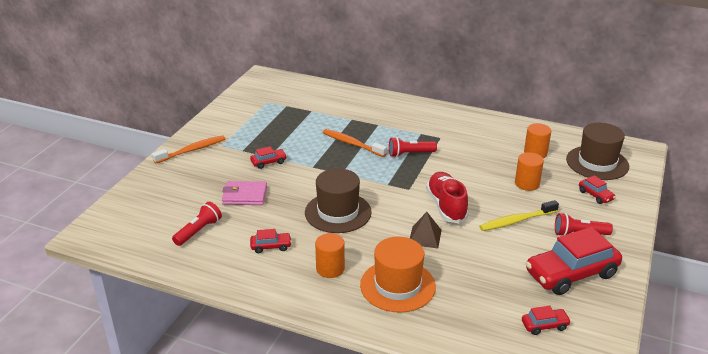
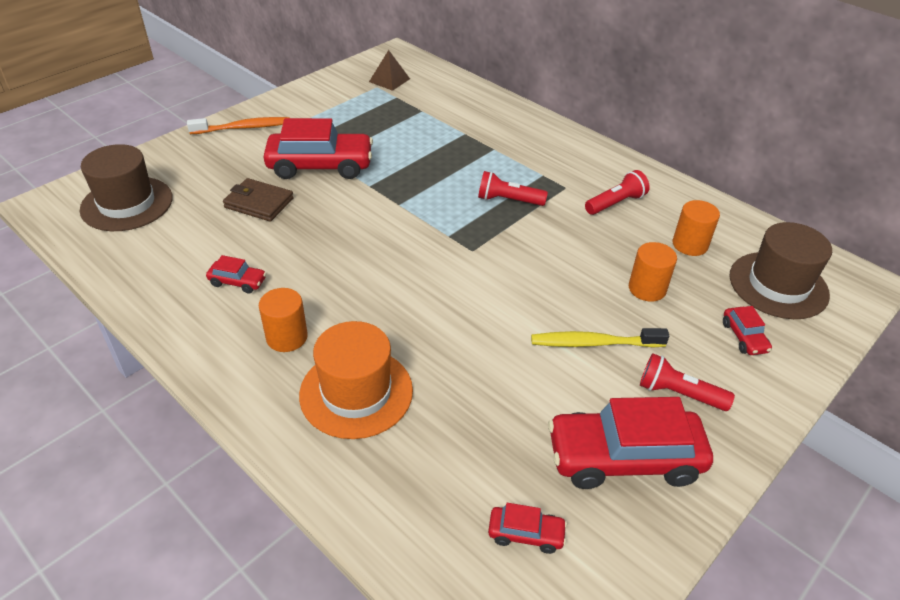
camera: 20 degrees right, 10 degrees up
(198, 231) = (170, 235): red flashlight -> red flashlight (616, 203)
(245, 196) = (259, 203): pink wallet -> brown wallet
(268, 162) = (320, 166): red car -> red car, size x2.21
(338, 212) = (355, 258): brown hat -> brown hat (127, 204)
(352, 144) = (441, 167): orange toothbrush -> none
(425, 237) = (445, 328): brown pyramid -> brown pyramid (389, 80)
(446, 206) = (506, 290): red shoe -> none

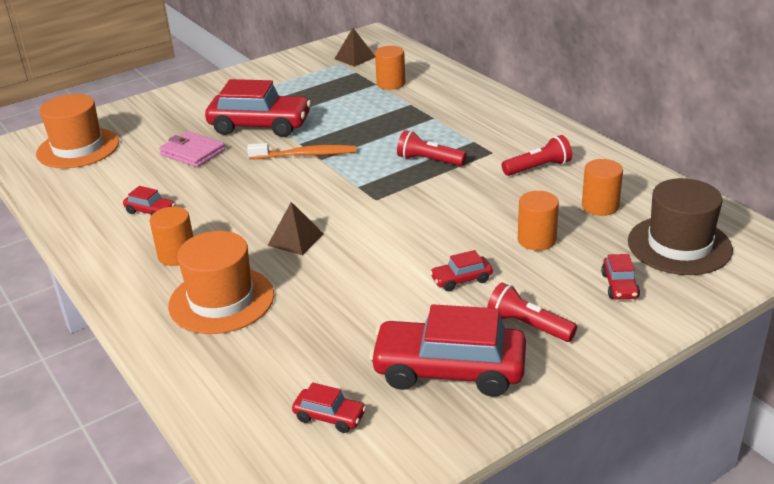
camera: 15 degrees right, 10 degrees down
(127, 204) = (78, 148): brown hat -> orange hat
(243, 128) = (202, 93): orange toothbrush -> orange toothbrush (306, 155)
(259, 203) = (192, 152): brown wallet -> pink wallet
(408, 306) = (295, 239): none -> brown pyramid
(437, 110) = (391, 84): none -> orange cylinder
(593, 343) = (461, 279): yellow toothbrush -> red car

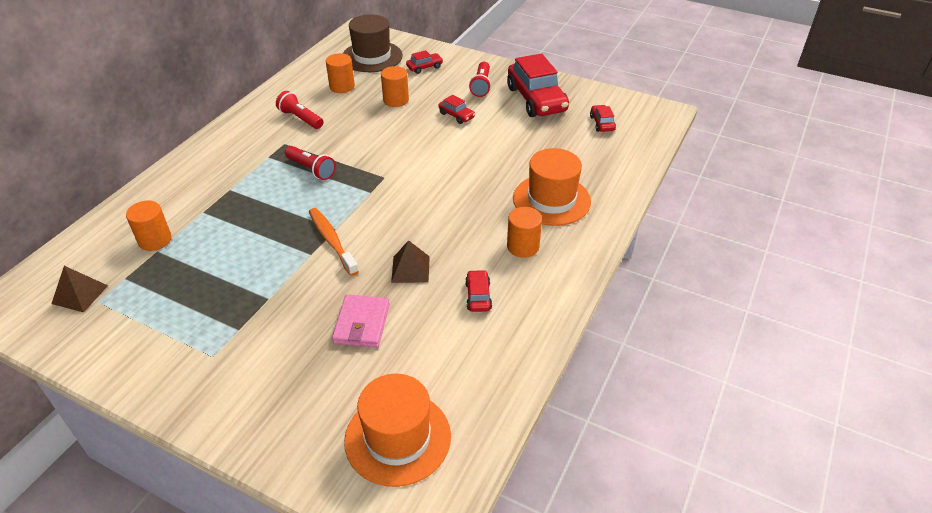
camera: 120 degrees left, 10 degrees up
(260, 126) = (284, 299): red car -> none
(295, 239) = (461, 195): brown pyramid -> brown pyramid (410, 269)
(429, 160) = (311, 169): red flashlight -> red flashlight turned 45 degrees counterclockwise

